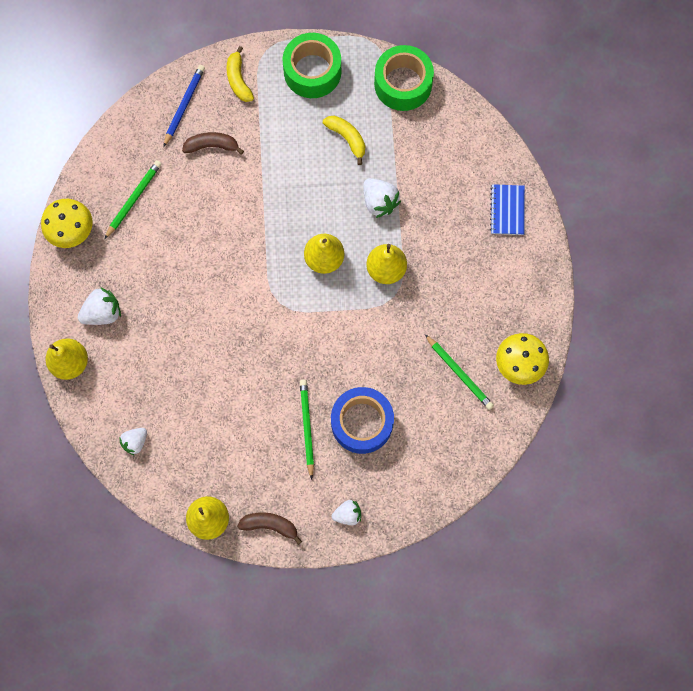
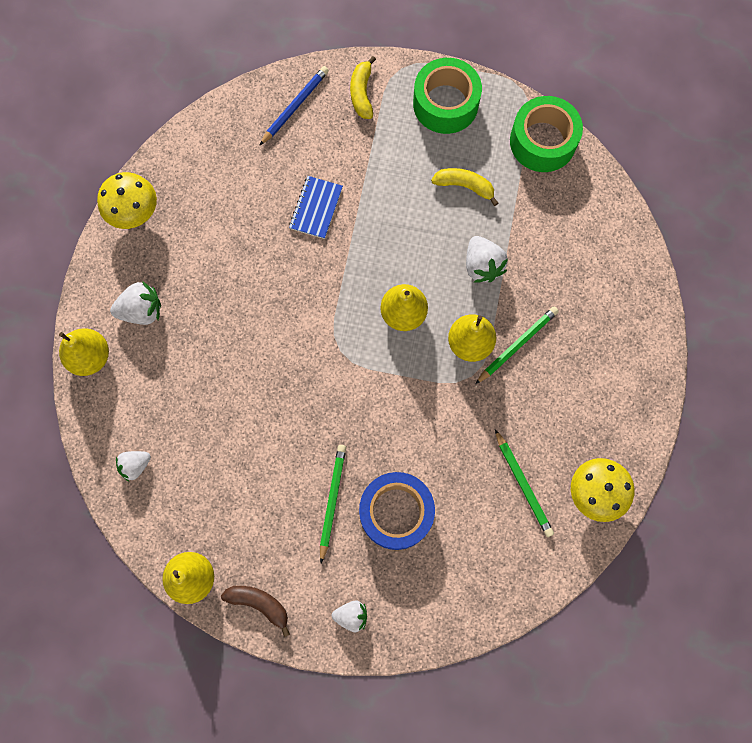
camera: 15 degrees right, 0 degrees up
(134, 199) = (211, 194): green pencil -> green pencil (517, 345)
(212, 146) = (313, 157): brown banana -> none
(347, 138) = (465, 186): yellow banana -> yellow banana turned 45 degrees counterclockwise
(507, 210) = (625, 312): blue notebook -> blue notebook (316, 208)

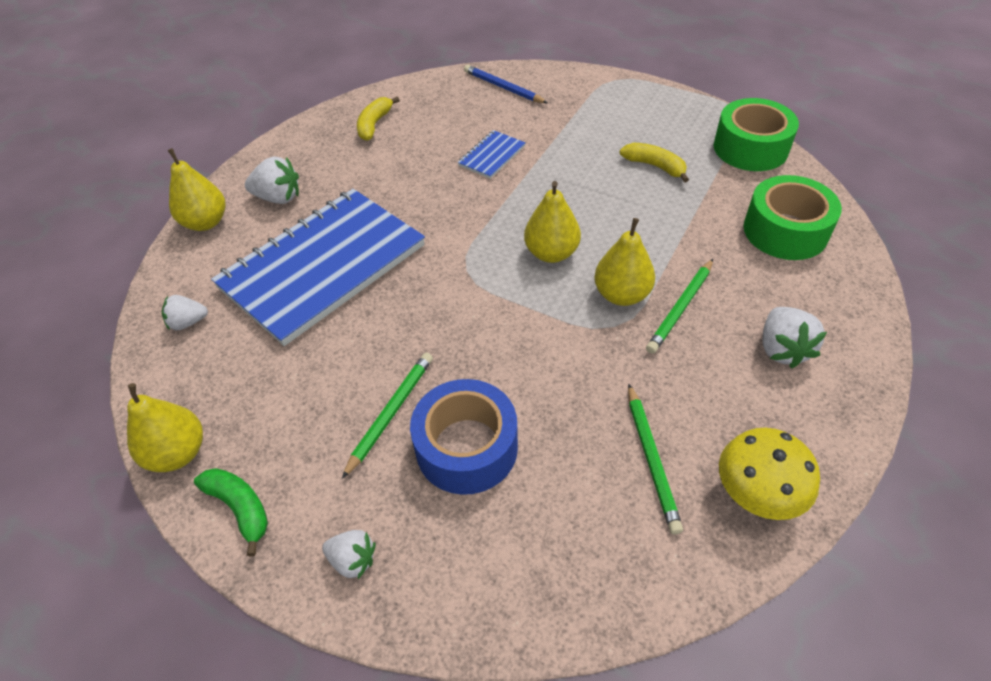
camera: 20 degrees right, 25 degrees down
(135, 213) = (316, 130): yellow mushroom -> none
(219, 379) = (323, 267): none -> blue notebook
(259, 604) = (240, 508): brown banana -> green banana
(295, 106) = (503, 87): blue pencil -> blue pencil turned 105 degrees counterclockwise
(362, 93) = (571, 89): yellow banana -> yellow banana (374, 124)
(445, 103) = (652, 107): green tape -> green tape (785, 231)
(482, 265) = (656, 230): white strawberry -> white strawberry (782, 349)
(517, 345) = (680, 308): green pencil -> green pencil turned 150 degrees clockwise

